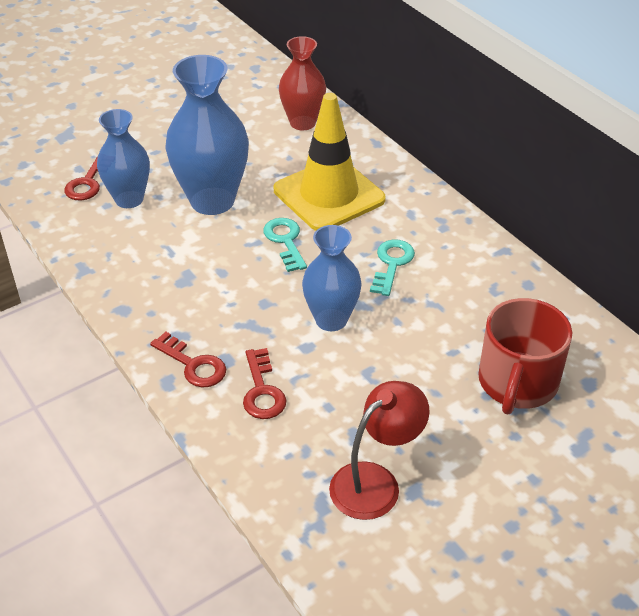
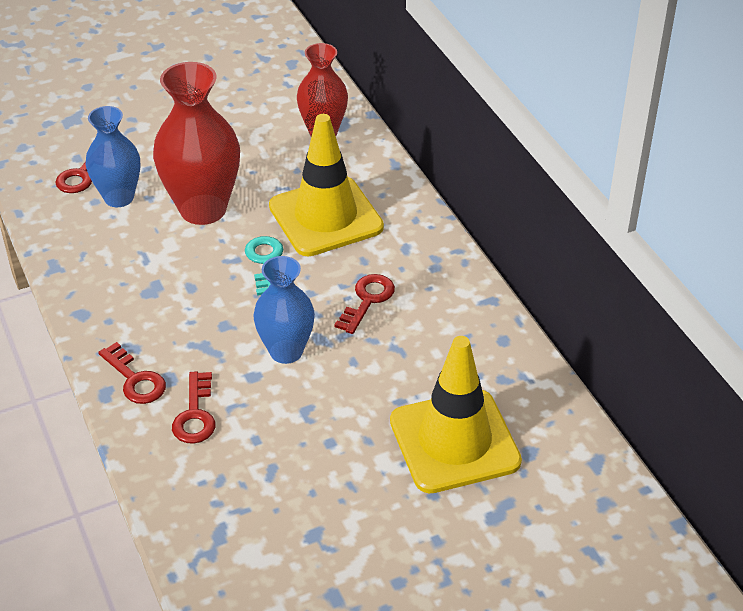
camera: 10 degrees right, 0 degrees up
(212, 201) = (203, 209): blue vase -> red vase
(375, 482) = (278, 520): red lamp -> none
(392, 264) = (367, 300): turquoise key -> red key
(517, 382) = (454, 441): red mug -> yellow traffic cone

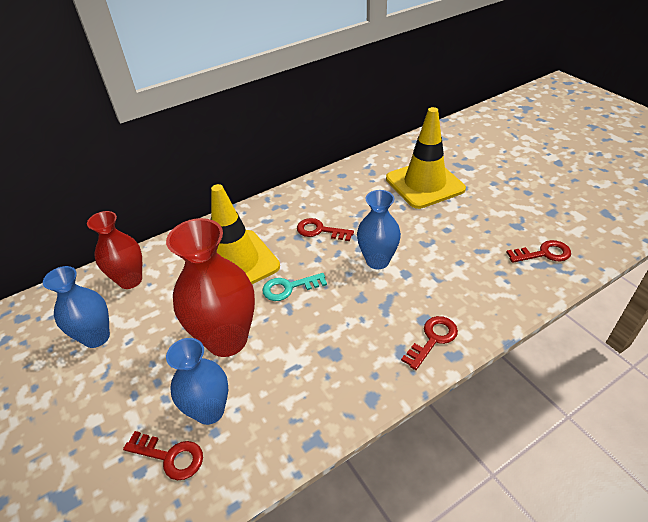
camera: 95 degrees left, 0 degrees up
(195, 415) = (452, 296): red key -> red key (543, 253)
(243, 116) = (96, 337): none -> blue vase

